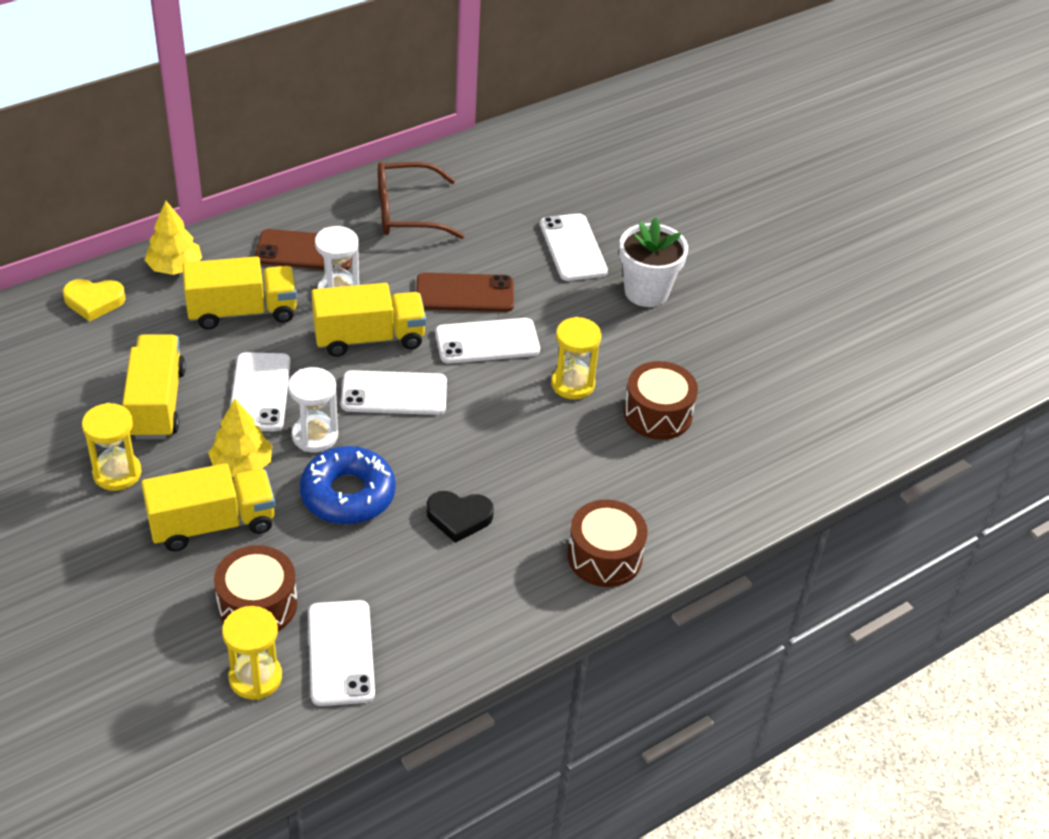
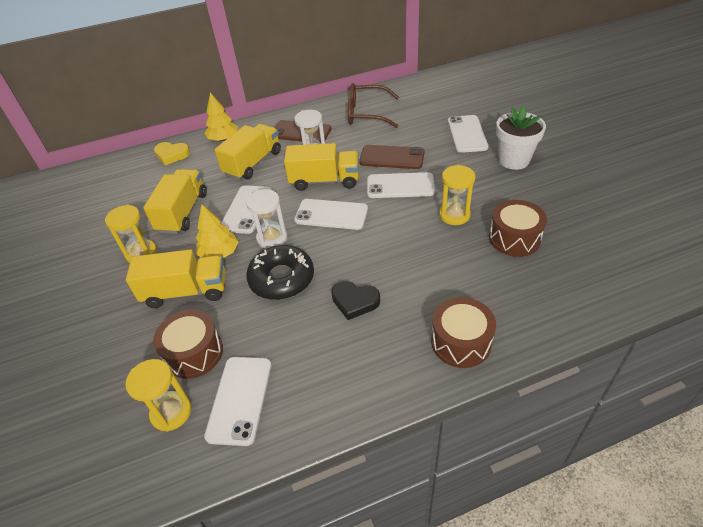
camera: 20 degrees right, 0 degrees up
(242, 311) = (253, 163): yellow truck -> yellow truck turned 60 degrees counterclockwise
(348, 494) = (281, 278): blue donut -> black donut

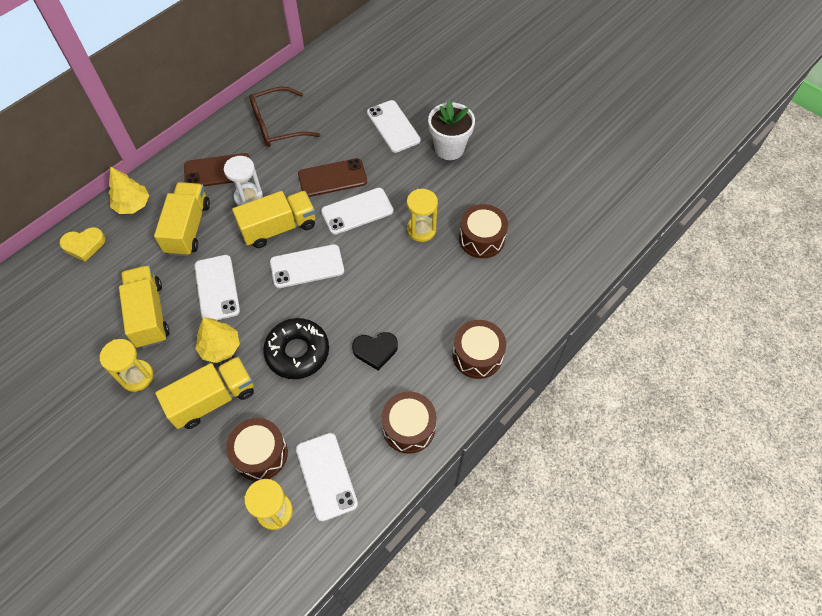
camera: 30 degrees left, 15 degrees up
(272, 238) = (263, 312): white hourglass -> none
(349, 385) = (409, 427): none -> brown drum

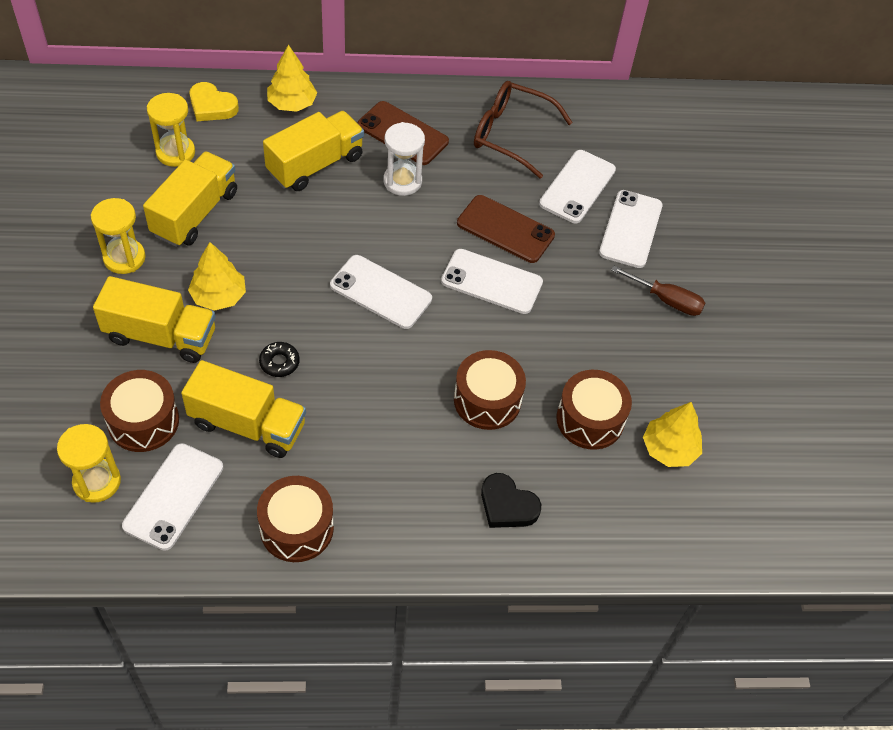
camera: 40 degrees right, 5 degrees down
(217, 288) = (277, 240): white phone -> white phone (577, 187)
(279, 228) = (397, 233): yellow truck -> yellow truck (247, 424)
(297, 352) = (279, 362): black donut -> black donut, size x0.46
(375, 351) = (351, 428): black heart -> black heart (507, 505)
(421, 230) = (536, 355): yellow hourglass -> yellow hourglass (175, 152)
(449, 148) = (666, 300): white flower pot -> brown screwdriver
(477, 355) = (444, 527): brown drum -> brown drum (487, 400)
(531, 220) = (669, 449): none -> yellow tree

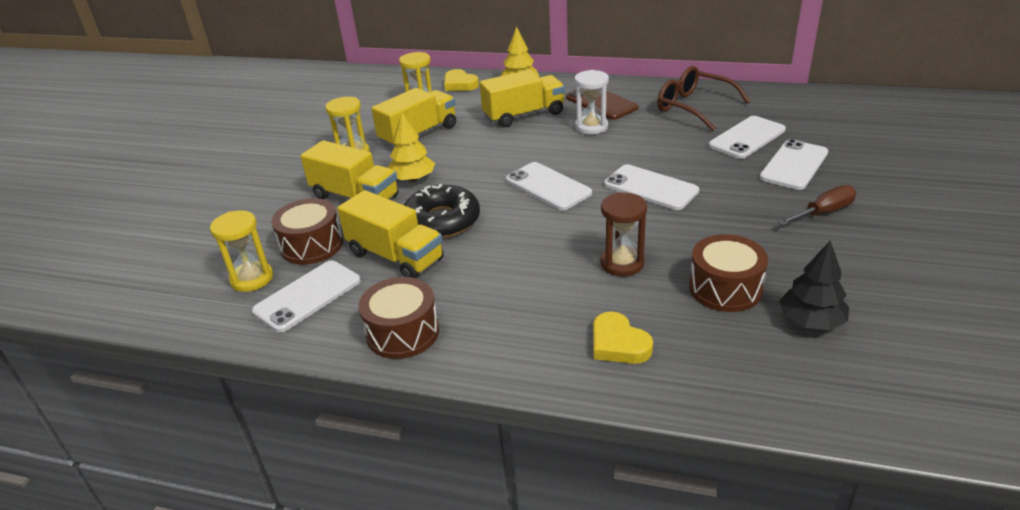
camera: 25 degrees right, 20 degrees down
(279, 362) = (442, 221): black donut -> black donut, size x2.17
(487, 400) = (622, 263): brown drum -> brown hourglass
(505, 229) = (673, 158): brown phone -> none
(507, 505) = (618, 344): black heart -> yellow heart
(666, 300) = (823, 212): brown screwdriver -> brown screwdriver turned 75 degrees counterclockwise
(669, 449) = (811, 321): yellow tree -> black tree

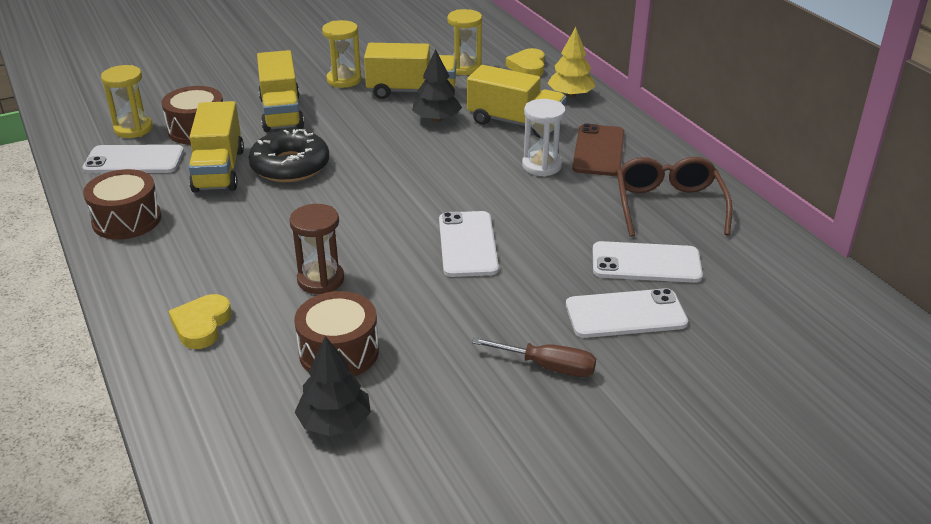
camera: 45 degrees right, 0 degrees up
(413, 179) = (337, 123): yellow tree -> none
(473, 139) = (436, 119): none -> black tree
(548, 186) = (403, 190): white phone -> none

